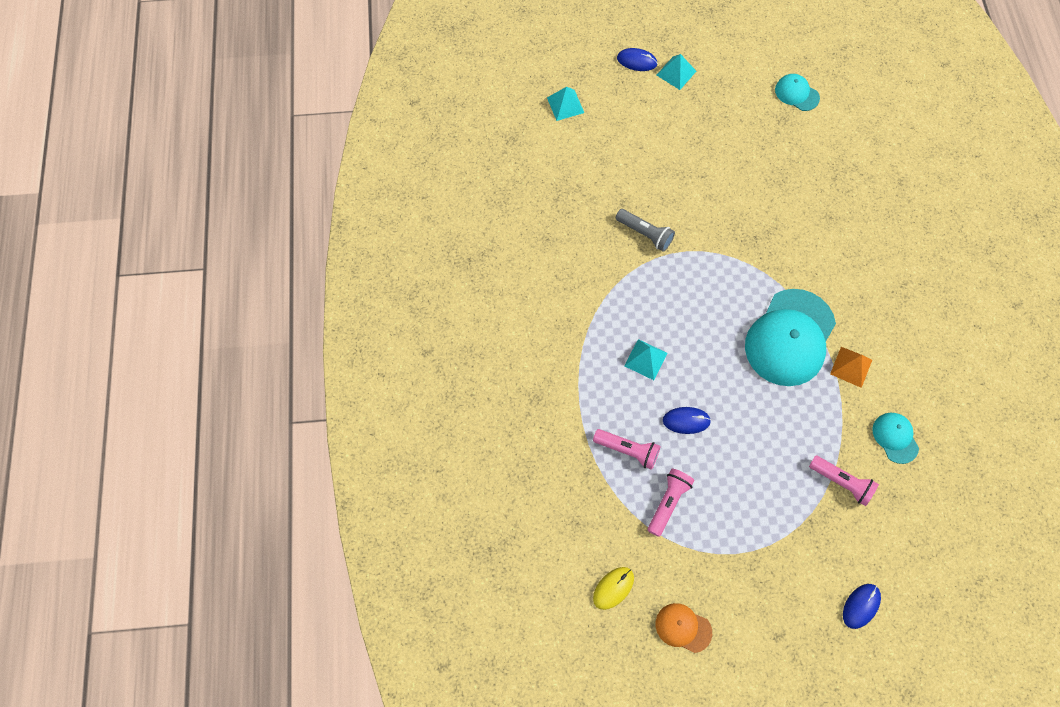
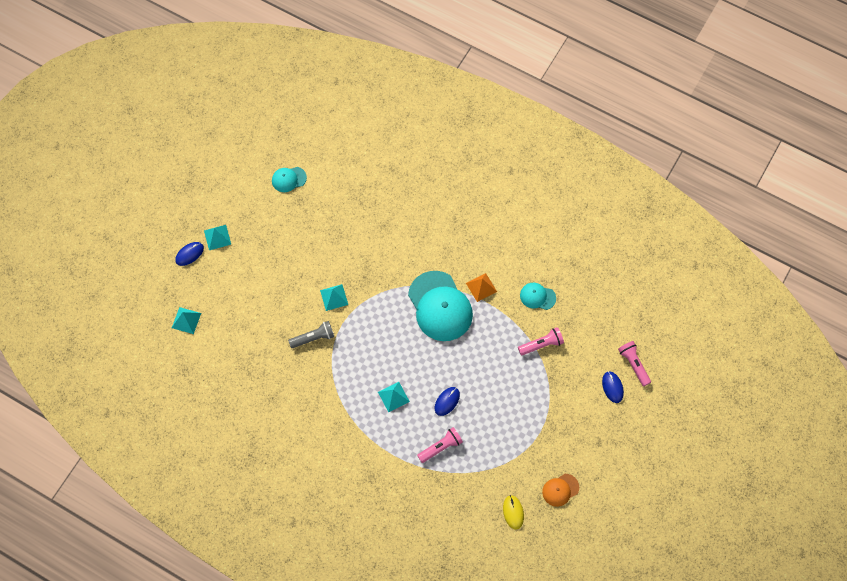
camera: 55 degrees left, 0 degrees up
(668, 503) = (487, 447): pink flashlight -> pink flashlight (634, 364)
(706, 223) = (334, 297): none -> turquoise pyramid

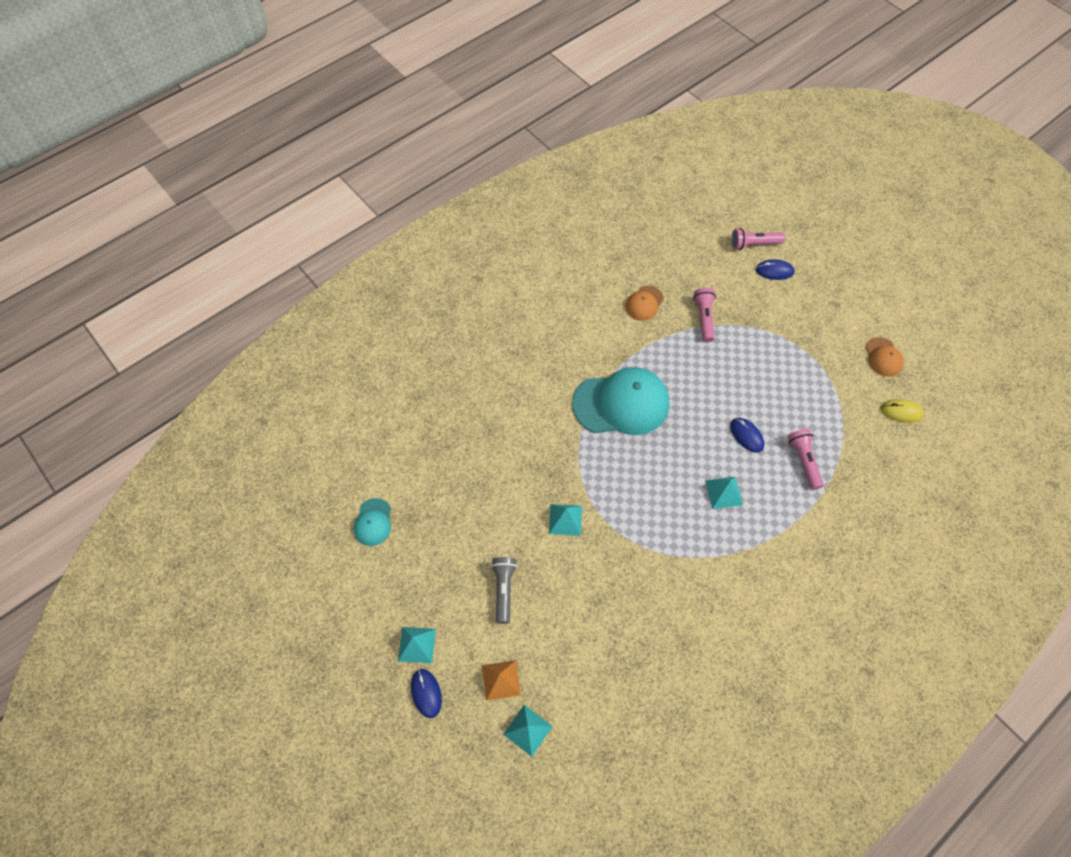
camera: 70 degrees left, 5 degrees down
(313, 338) = (614, 563): grey flashlight -> grey flashlight (504, 590)
(481, 287) = (612, 353): orange pyramid -> orange pyramid (501, 680)
(537, 296) = (644, 303): turquoise cap -> orange cap

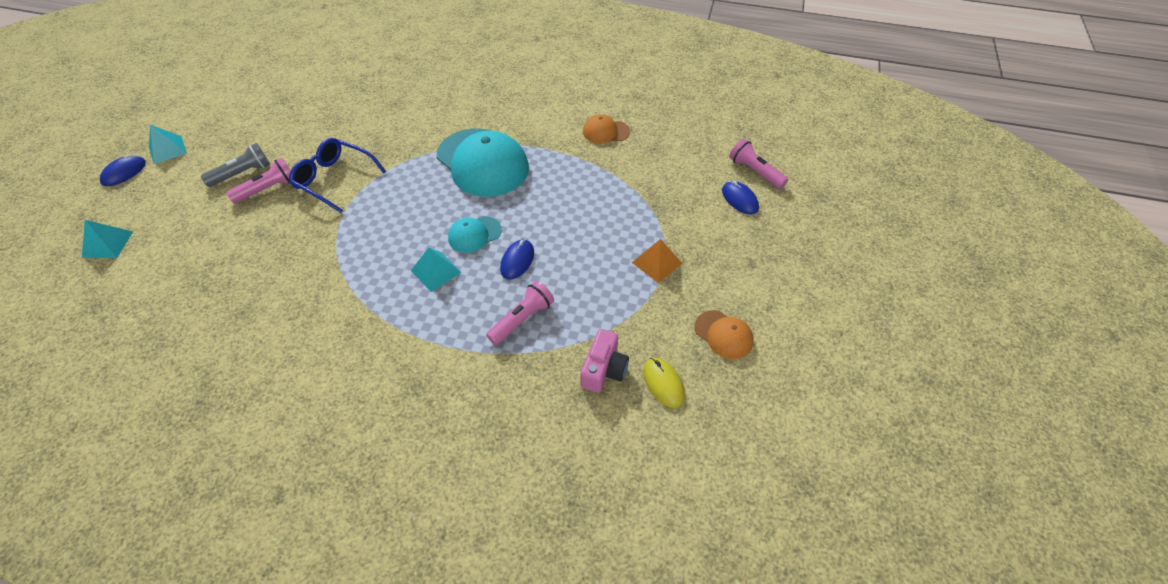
camera: 55 degrees right, 10 degrees down
(373, 522) = (268, 84): turquoise cap -> turquoise cap (474, 234)
(501, 680) = (152, 208): orange pyramid -> orange pyramid (656, 263)
(565, 519) = (334, 179): turquoise pyramid -> blue glasses
(704, 318) = (628, 175): pink flashlight -> pink flashlight (268, 189)
(873, 437) = (604, 369): none -> pink camera
(883, 357) = (723, 334): orange cap -> orange cap turned 90 degrees counterclockwise

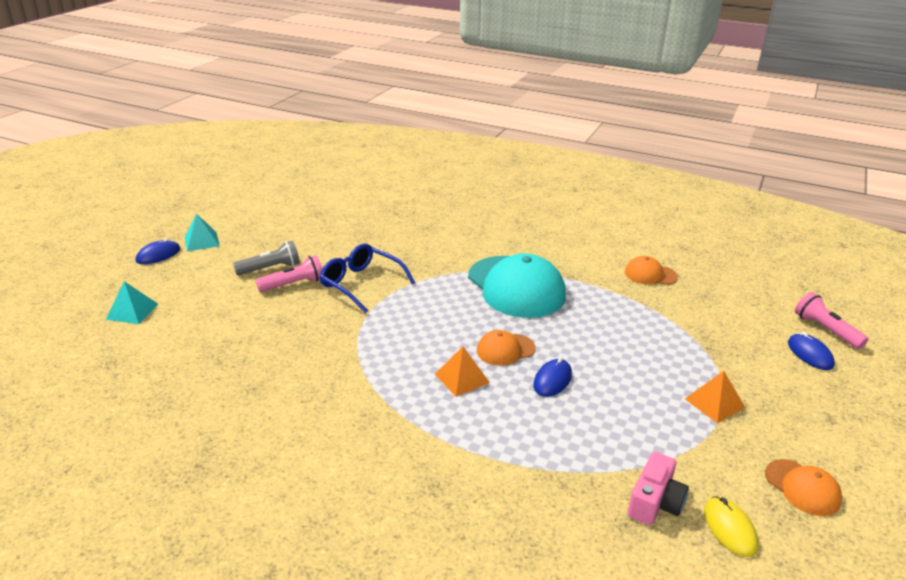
camera: 10 degrees right, 20 degrees down
(436, 271) = (462, 378): turquoise pyramid -> orange pyramid
(474, 234) = (505, 349): turquoise cap -> orange cap
(522, 319) = (557, 437): pink flashlight -> none

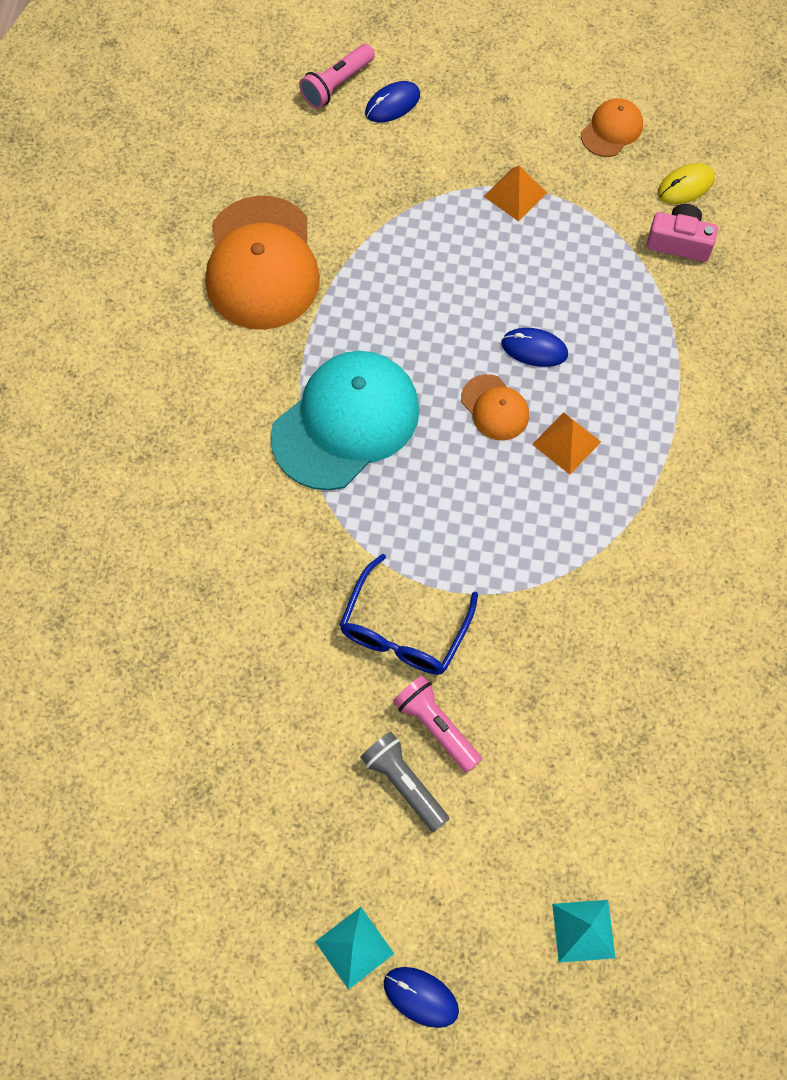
camera: 105 degrees left, 35 degrees up
(650, 274) = (262, 264): orange cap -> orange cap, size x2.09

